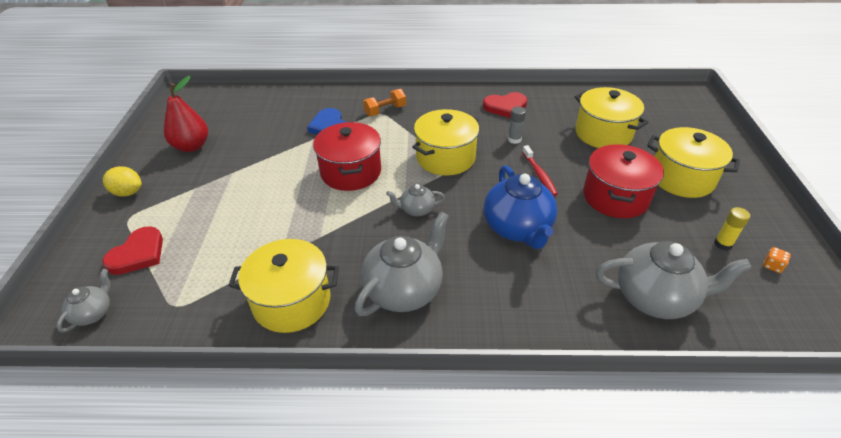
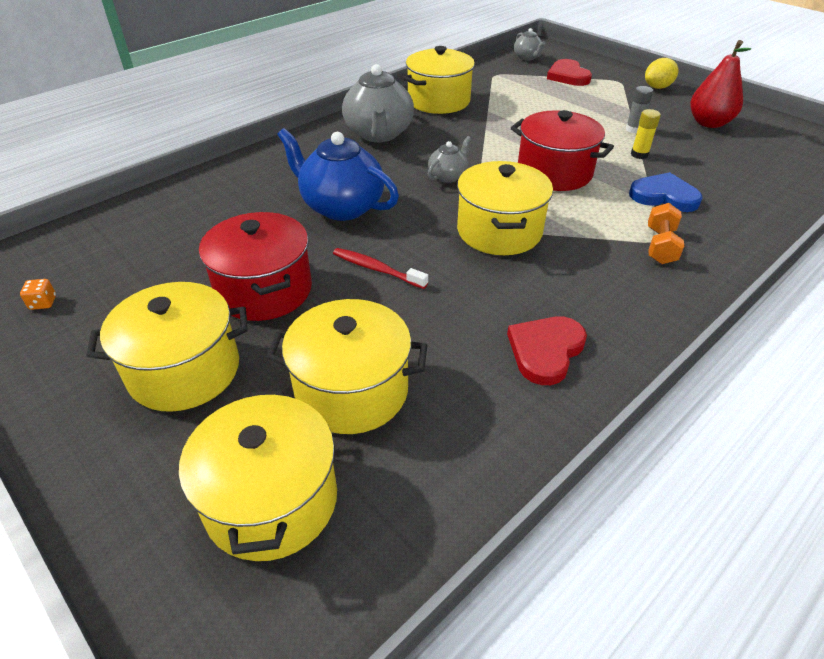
camera: 135 degrees right, 0 degrees up
(514, 139) = (460, 300): grey glue stick -> grey glue stick (633, 129)
(656, 298) = (172, 216): grey teapot -> none
(660, 120) = (271, 500): none -> yellow pot
(723, 244) = (108, 299): yellow glue stick -> yellow glue stick (639, 154)

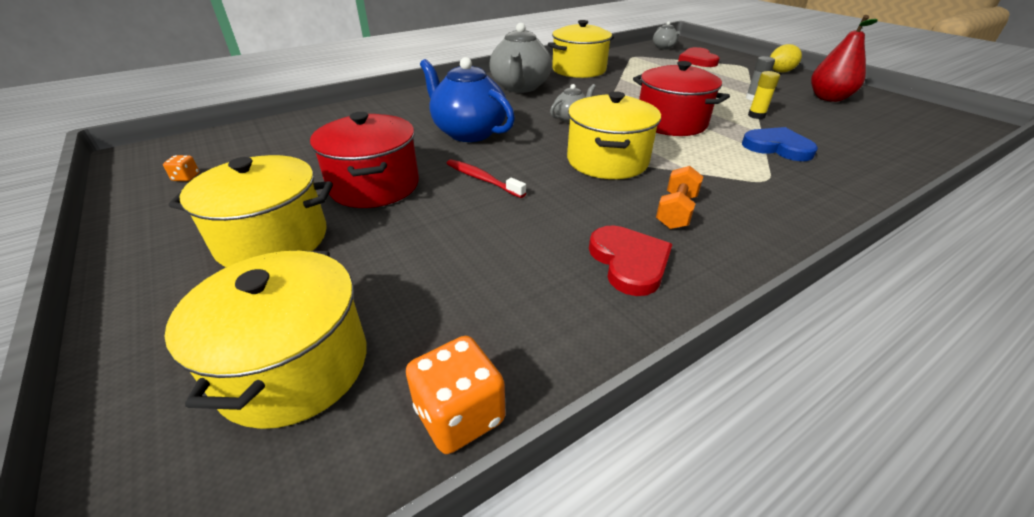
camera: 10 degrees right, 5 degrees down
(352, 390) = (419, 274): yellow pot -> none
(435, 520) = (459, 415): none -> orange dice
(545, 351) = (629, 262): red heart -> red heart turned 120 degrees clockwise
(660, 246) = (768, 185): orange dumbbell -> orange dumbbell (676, 211)

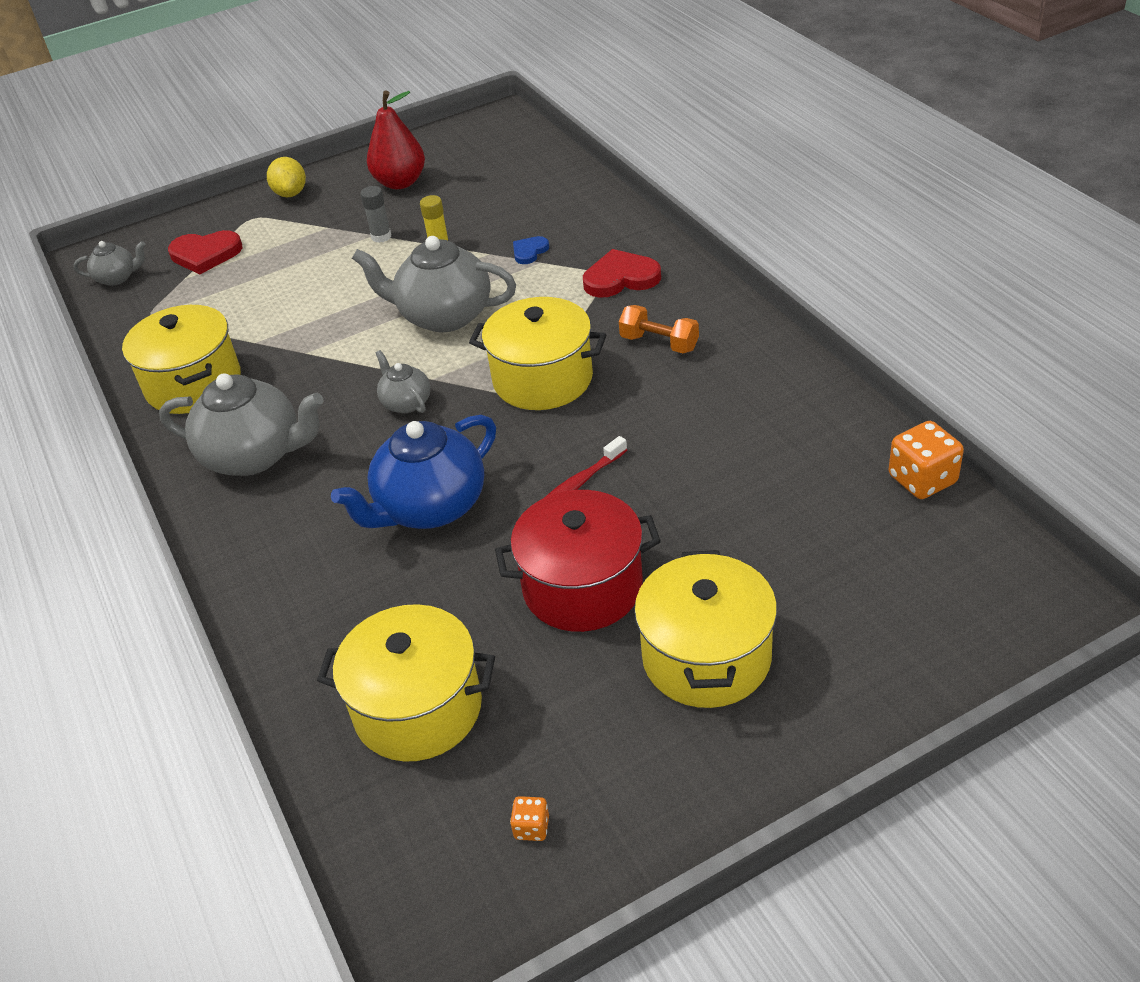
camera: 80 degrees left, 5 degrees up
(295, 366) = (891, 583): yellow pot -> yellow pot (418, 708)
(629, 262) = (743, 382): red heart -> red heart (621, 278)
(671, 123) = (444, 316): red pot -> grey teapot
(777, 147) = (529, 252): blue heart -> blue heart, size x0.56

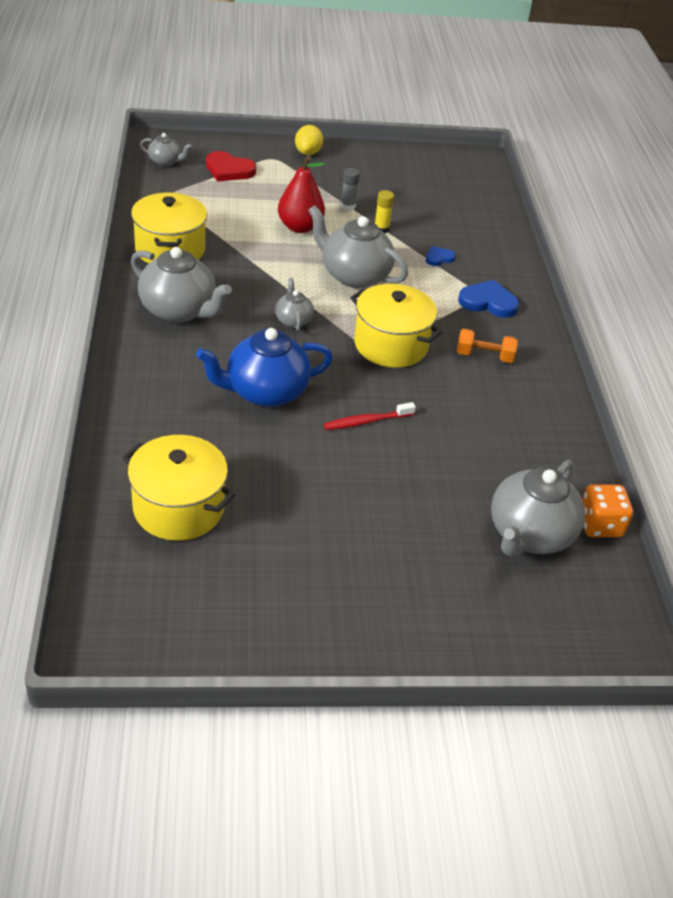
camera: 15 degrees right, 0 degrees up
(400, 182) = (384, 175): red pear -> red pear (300, 227)
(532, 827) = (200, 609): orange dice -> none
(582, 587) = (327, 485): red pot -> none
(621, 278) = (488, 302): red heart -> blue heart
(659, 343) = (484, 356): orange dumbbell -> orange dumbbell turned 45 degrees counterclockwise
(706, 657) = (375, 565): yellow pot -> none
(854, 530) = (529, 534): none -> grey teapot

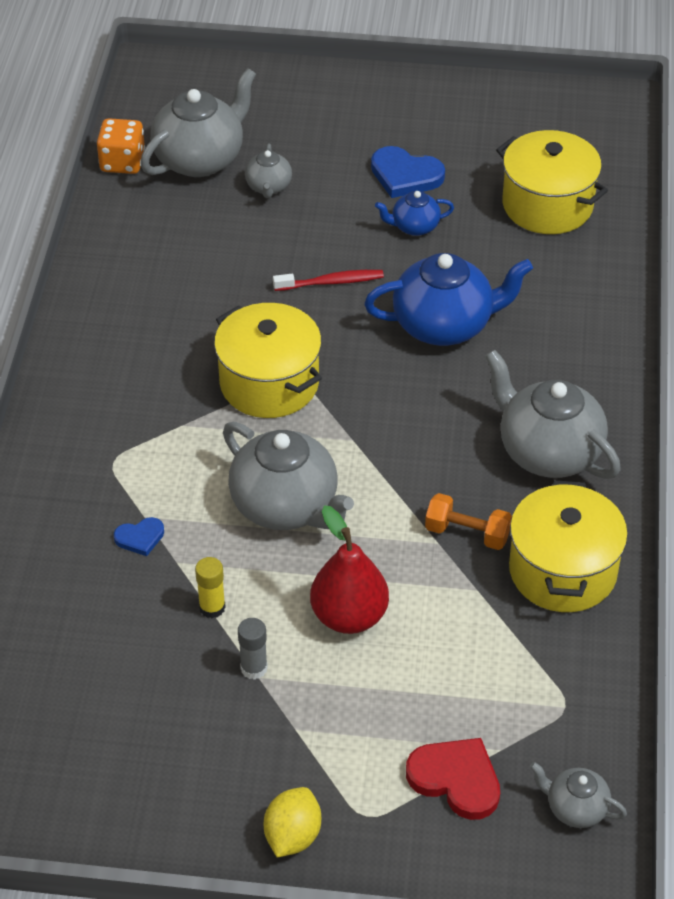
camera: 165 degrees left, 5 degrees up
(293, 320) = (392, 428): grey teapot -> grey teapot (268, 187)
(305, 477) = (414, 226): none -> blue teapot
(484, 356) = (150, 360): orange dumbbell -> orange dumbbell (467, 533)
(488, 302) = (102, 448): blue heart -> blue heart (405, 175)

